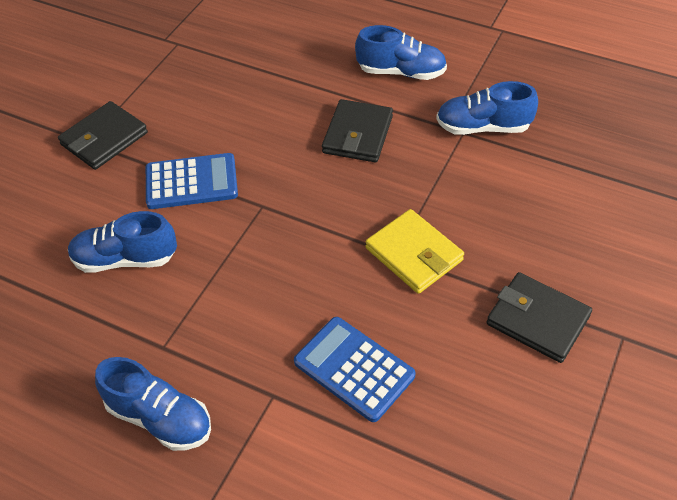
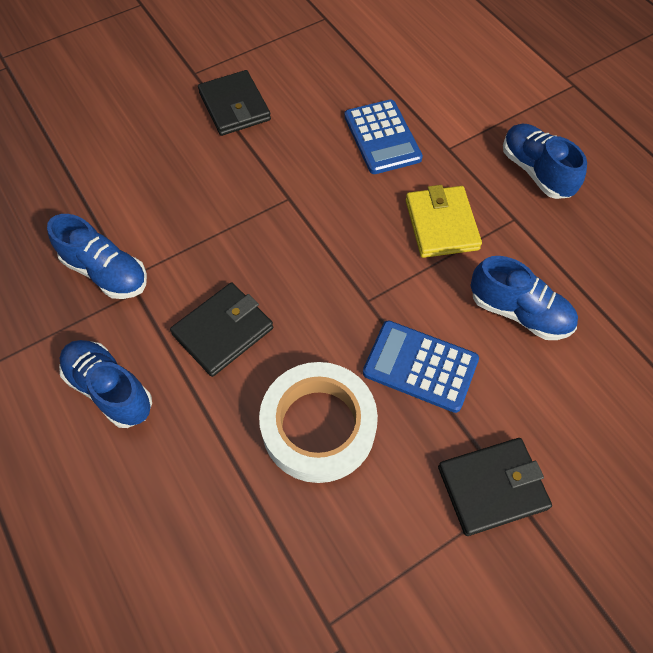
camera: 150 degrees left, 10 degrees up
(244, 116) = (318, 426): none -> white tape
(414, 254) = (275, 191): yellow wallet -> yellow wallet (441, 224)

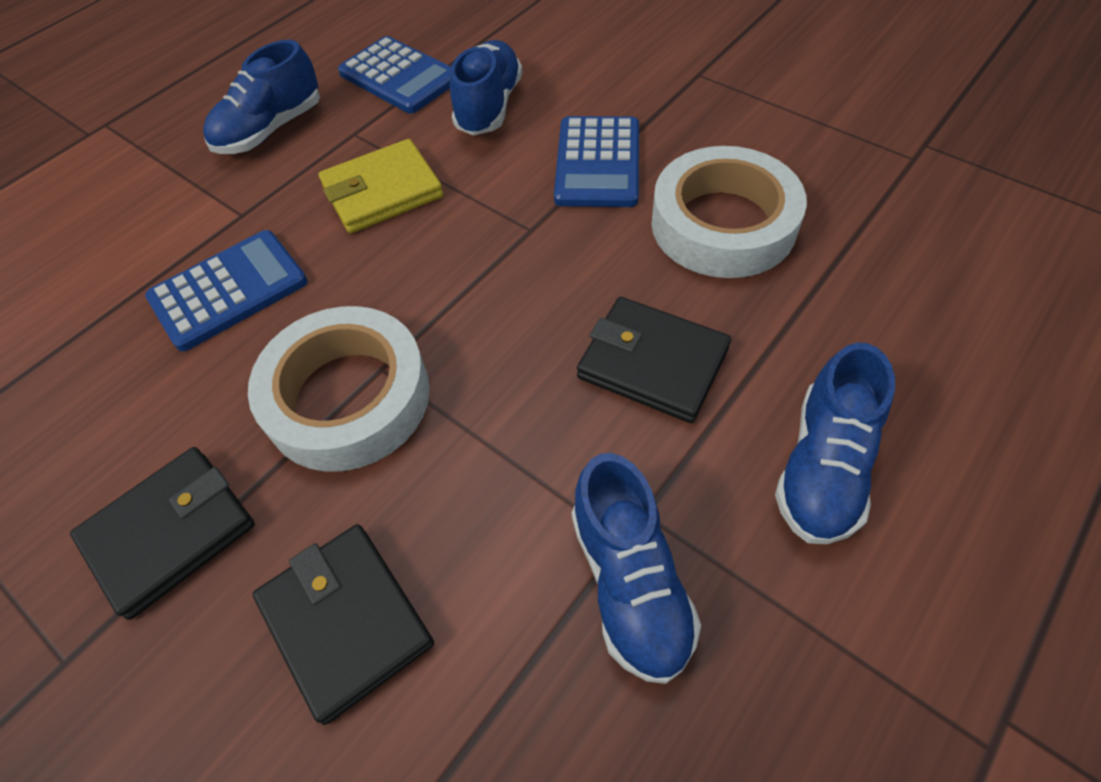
camera: 105 degrees left, 5 degrees down
(106, 272) = (630, 583): blue shoe -> blue shoe turned 150 degrees clockwise
(276, 180) = (348, 397): none -> white tape
(492, 487) = (700, 88): black wallet -> black wallet (346, 621)
(581, 260) = (399, 76): none -> blue calculator

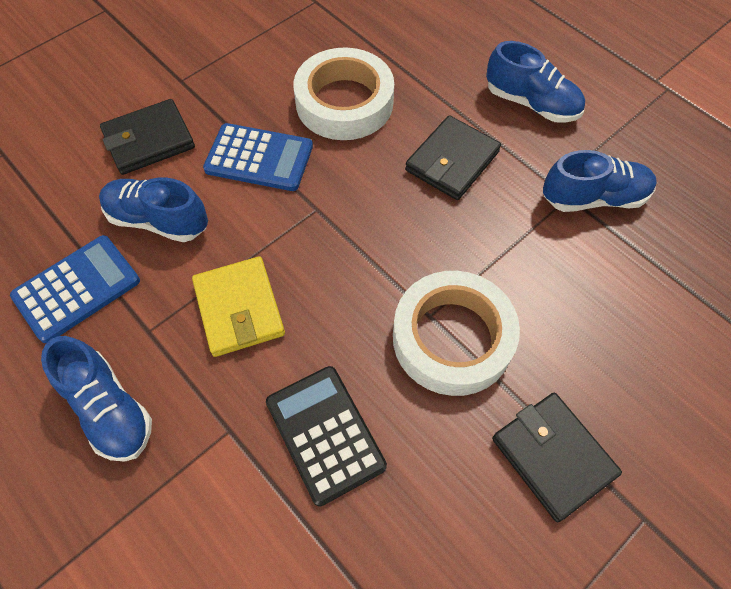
camera: 85 degrees left, 5 degrees up
(229, 290) = (325, 434): blue calculator -> black calculator
(346, 621) = (616, 340): black wallet -> black wallet (149, 140)

